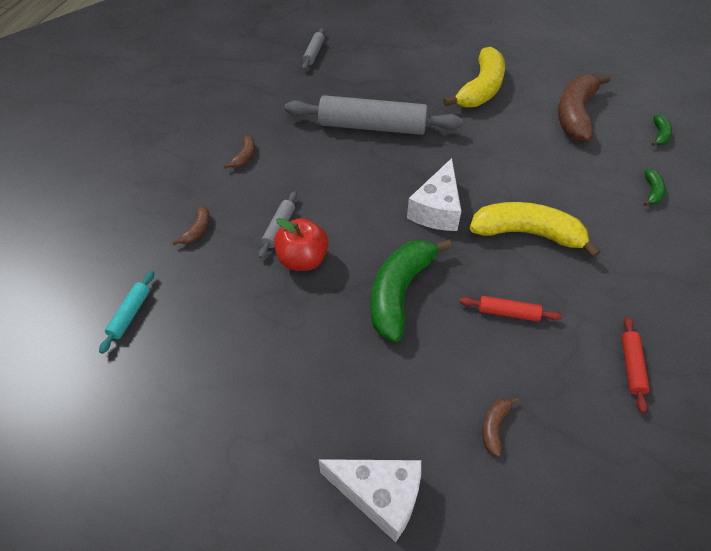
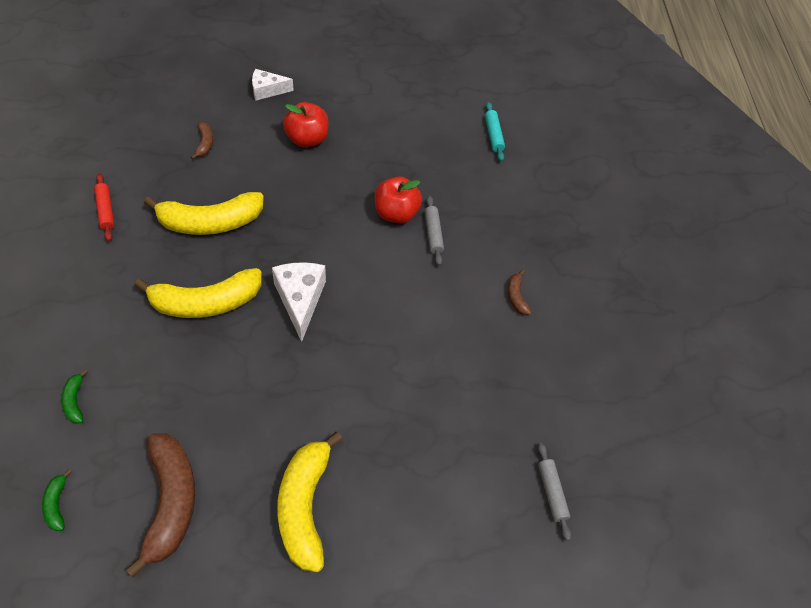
camera: 150 degrees right, 5 degrees up
(197, 230) = (499, 209): brown banana -> none
(357, 387) = (307, 138): none -> red apple
(372, 126) = (411, 386): grey rolling pin -> none
(380, 496) = (267, 90): white cheese -> white cheese, size x0.63
(399, 292) = (304, 211): green banana -> none
(508, 313) = (210, 222): red rolling pin -> yellow banana

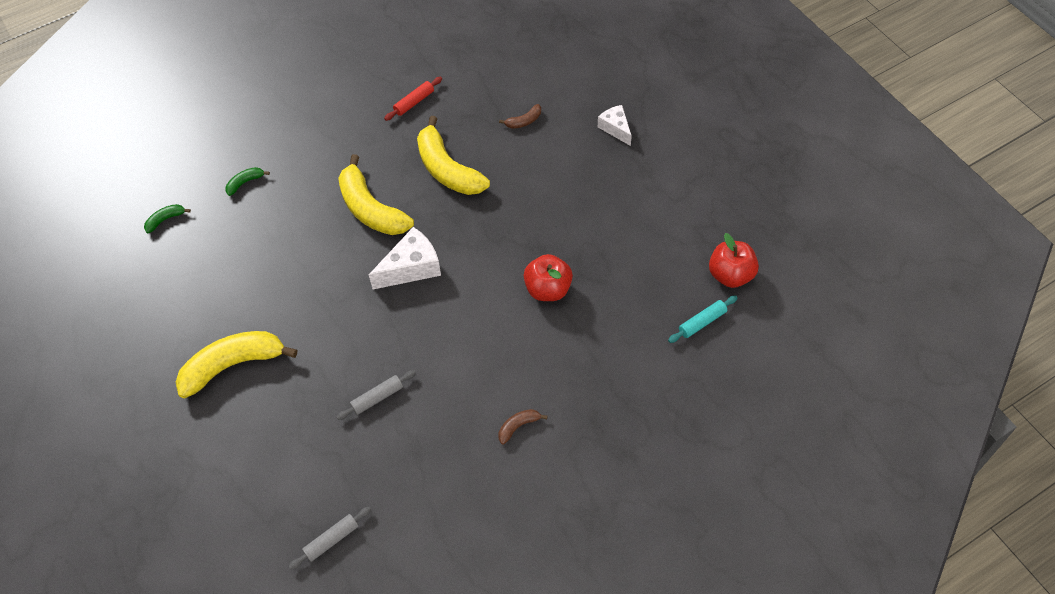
camera: 70 degrees right, 0 degrees up
(170, 502) = (196, 281): brown banana -> none
(307, 138) = (583, 184): red apple -> red apple (730, 275)
(433, 234) = (544, 328): grey rolling pin -> grey rolling pin (377, 398)

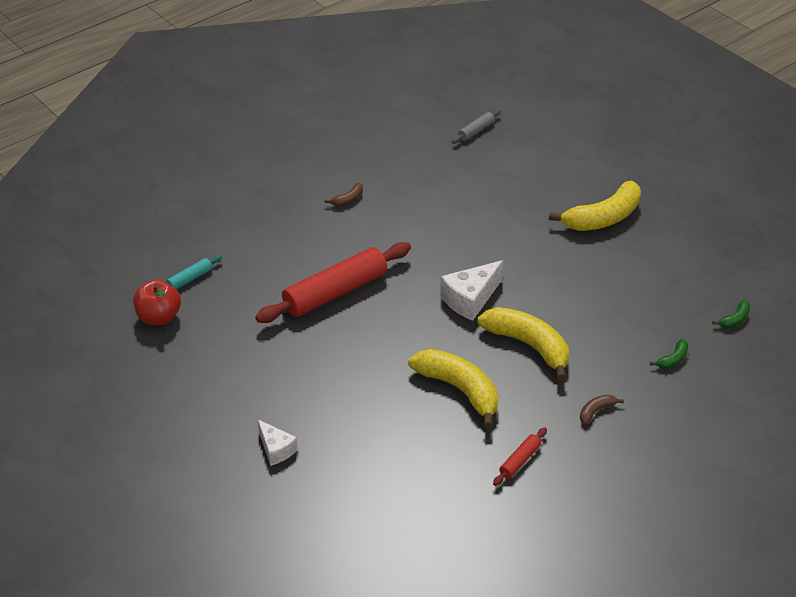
camera: 170 degrees right, 15 degrees down
(377, 398) = (470, 207): grey rolling pin -> none
(524, 121) = (384, 449): brown banana -> brown banana (596, 411)
(548, 289) = (335, 292): red apple -> red rolling pin

